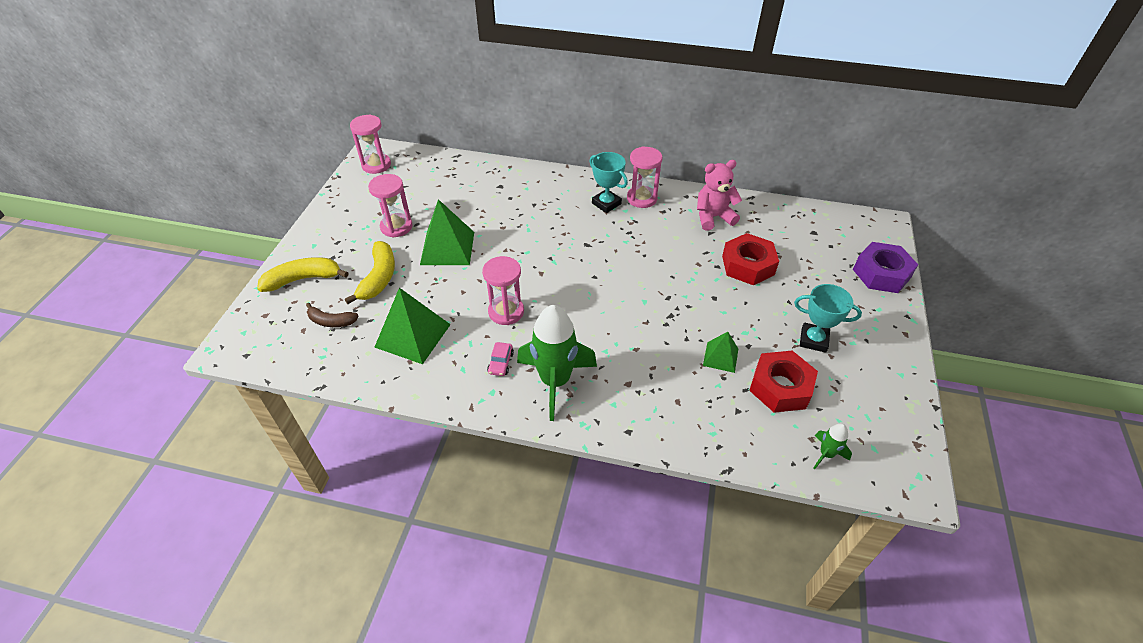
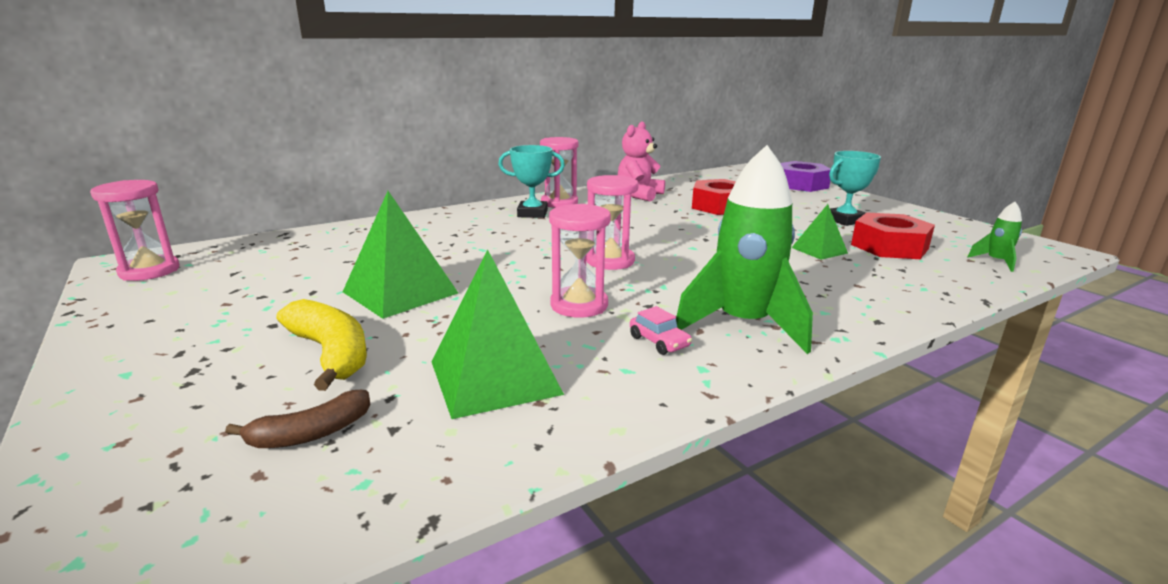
camera: 45 degrees left, 25 degrees down
(303, 279) = (158, 416): yellow banana -> none
(396, 227) = (280, 303): pink hourglass -> pink hourglass (610, 261)

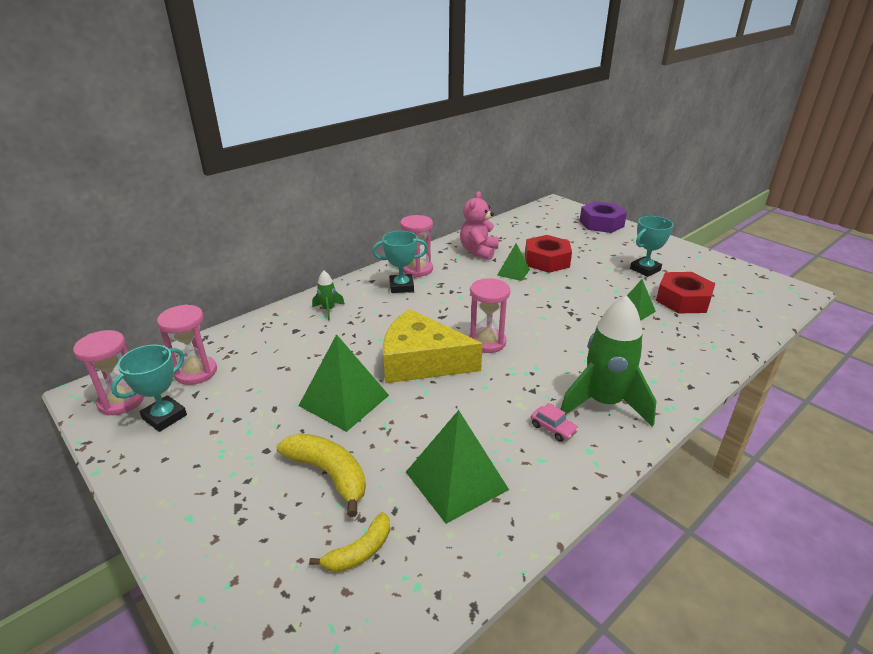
camera: 10 degrees left, 10 degrees up
(183, 287) = (164, 417): none -> turquoise trophy
(311, 433) = (360, 551): brown banana -> yellow banana
(517, 269) = (421, 361): none -> yellow cheese
(579, 305) = (483, 397): pink hourglass -> pink hourglass (196, 372)
(673, 212) = (513, 272): none -> green pyramid
(996, 262) = (757, 310): green rocket -> green rocket (328, 310)

